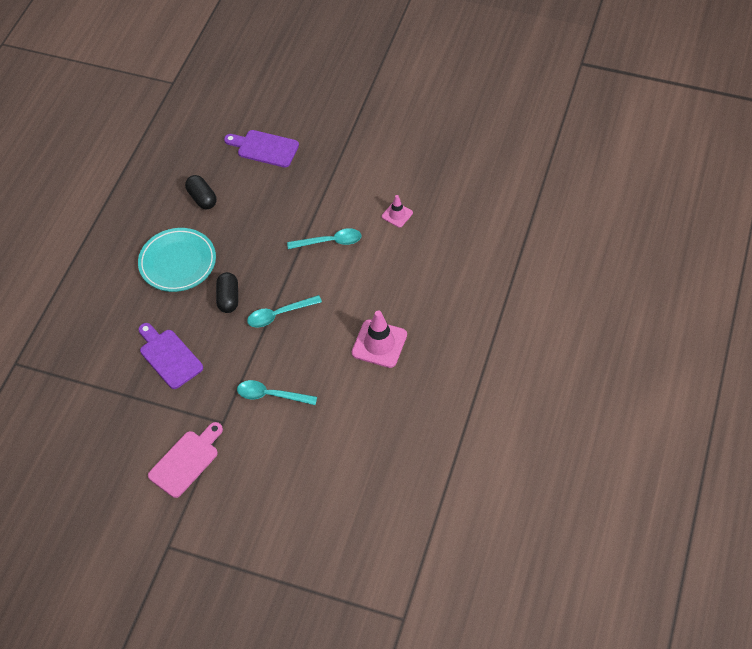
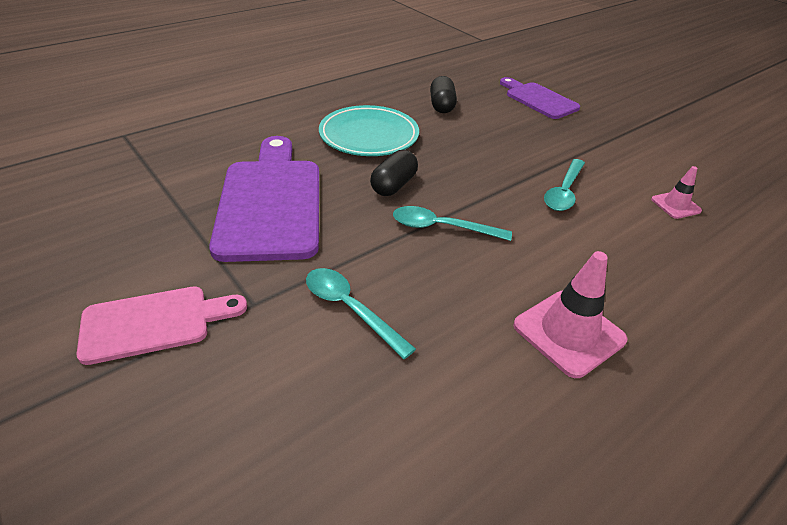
camera: 30 degrees right, 15 degrees down
(169, 356) = (271, 202): purple cutting board -> purple cutting board, size x1.68
(330, 242) = (564, 192): turquoise spoon -> turquoise spoon turned 90 degrees clockwise

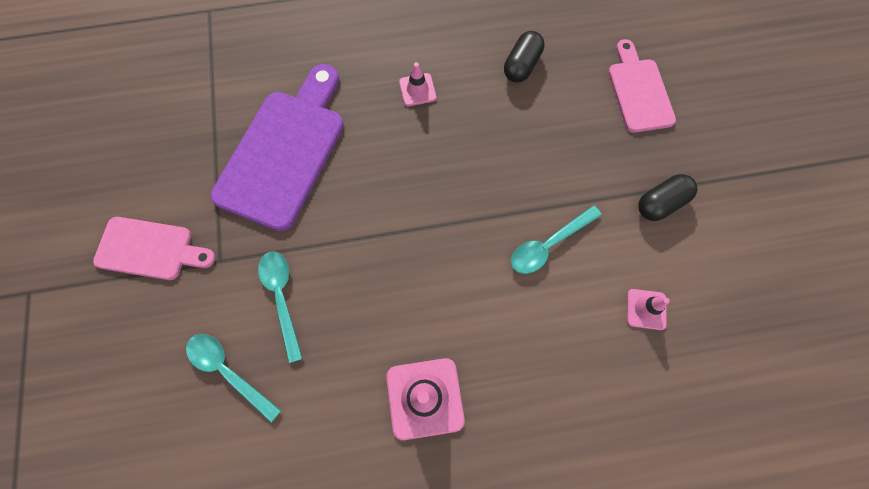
camera: 30 degrees right, 30 degrees up
(369, 136) = (417, 90): turquoise plate -> pink traffic cone
(393, 185) = (397, 171): black capsule -> black capsule (660, 203)
(442, 227) = (404, 242): turquoise spoon -> turquoise spoon (228, 371)
(538, 99) = (639, 91): purple cutting board -> pink cutting board

